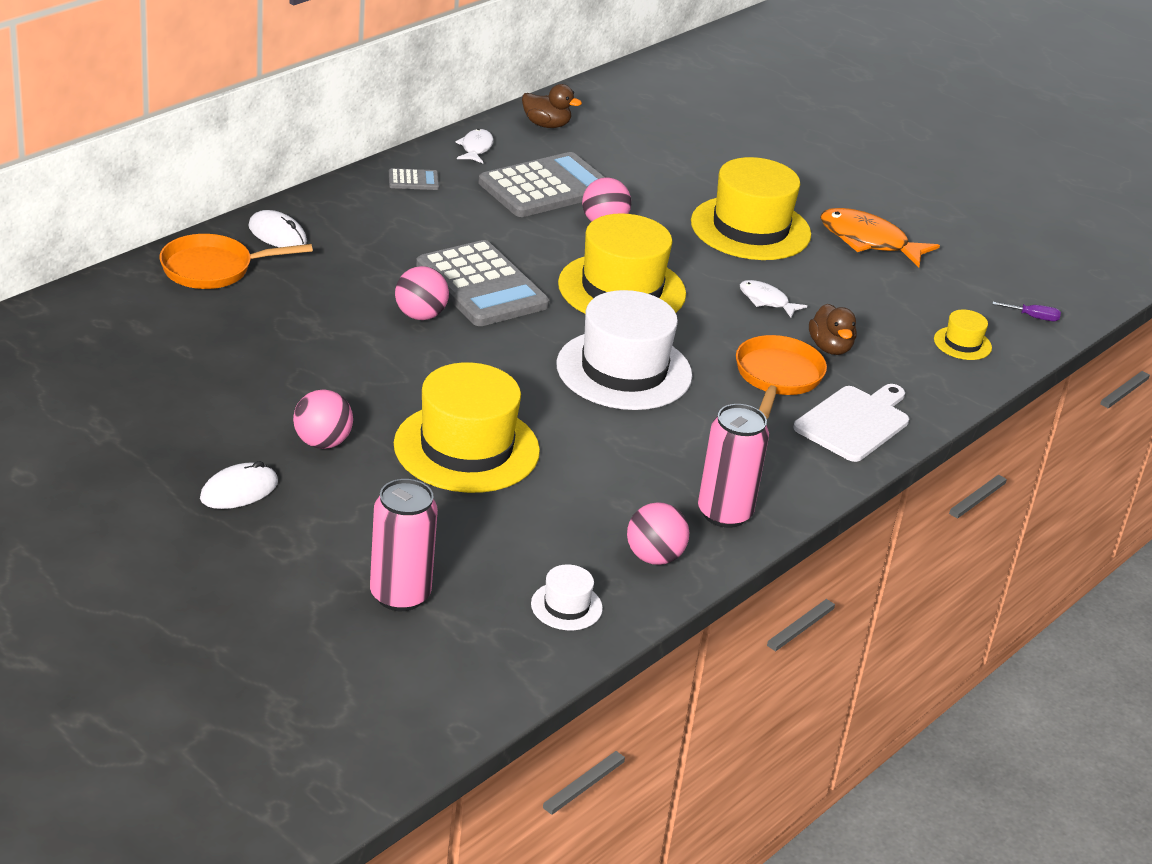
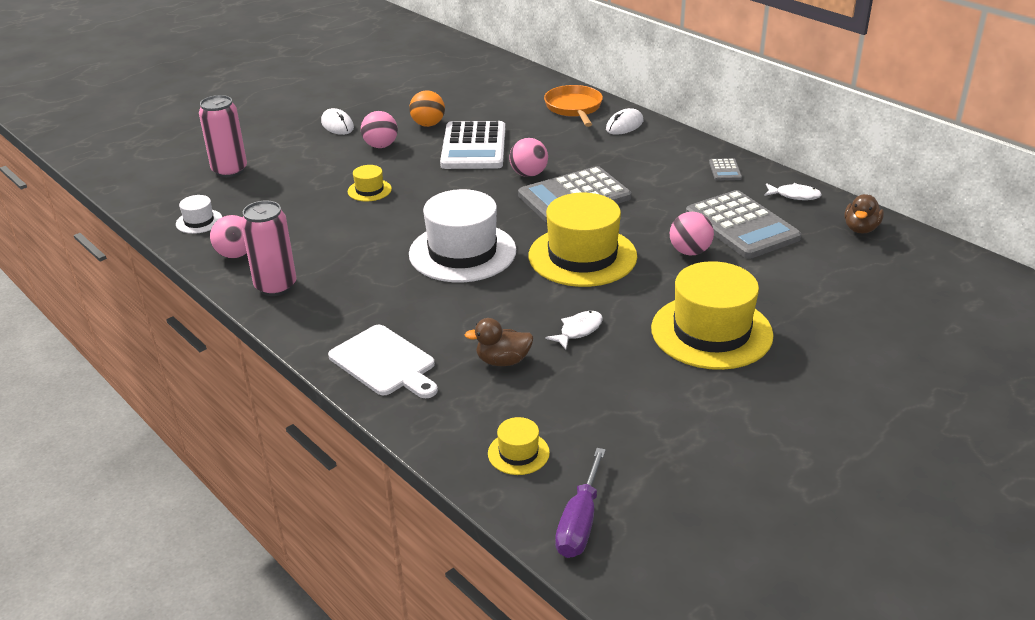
camera: 100 degrees right, 0 degrees up
(250, 398) = (428, 124): none -> orange ball
(333, 357) = (474, 147): none -> white calculator
(466, 448) = (369, 190): yellow hat -> yellow hat, size x0.45
(777, 377) = (454, 326): orange pan -> none
(868, 241) = (714, 410): orange fish -> none
(1033, 317) = (580, 522): purple screwdriver -> purple screwdriver, size x1.84

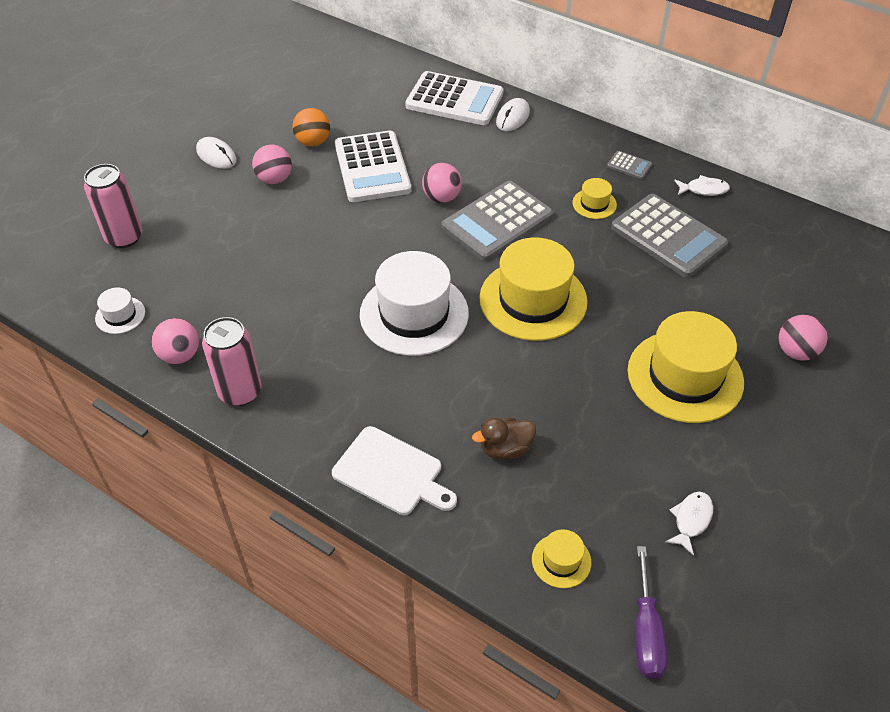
camera: 15 degrees left, 15 degrees up
(369, 190) = (287, 243): yellow hat -> yellow hat (594, 204)
(574, 108) = (454, 100): orange pan -> white calculator
(578, 330) = (563, 397): white fish -> white fish (691, 520)
(690, 252) = (631, 277): pink ball -> pink ball (796, 352)
(725, 170) = (629, 165): grey calculator -> grey calculator turned 45 degrees counterclockwise
(860, 229) = (776, 223): brown duck -> none

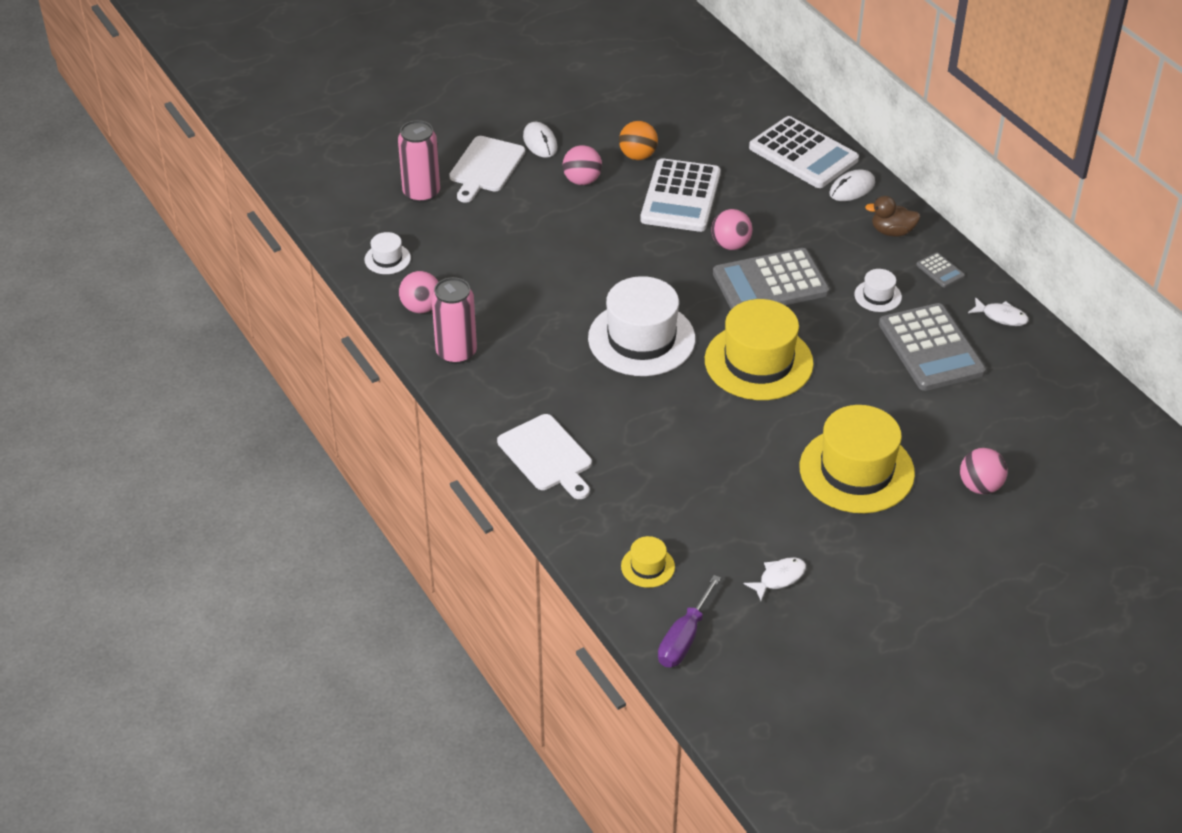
camera: 25 degrees right, 5 degrees down
(176, 193) = (485, 167): none -> white cutting board
(505, 449) = (654, 471): brown duck -> brown duck (892, 231)
(594, 204) = (878, 296): yellow hat -> white hat

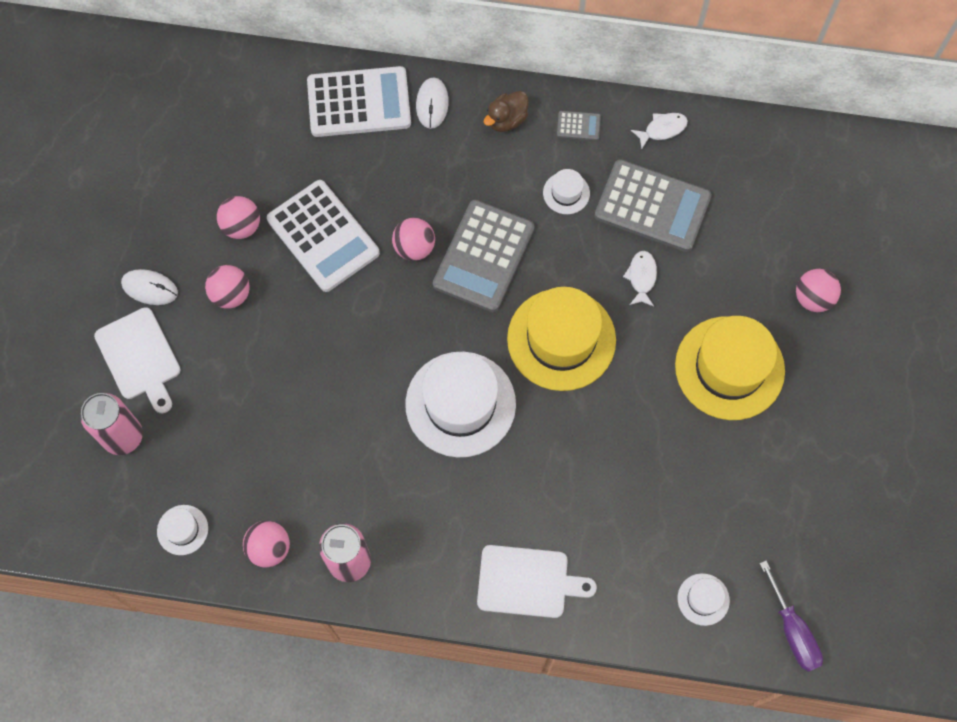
camera: 50 degrees left, 25 degrees up
(638, 156) = (242, 226): orange ball -> pink ball
(648, 566) = (703, 599): yellow hat -> white hat
(779, 578) = (788, 514): white fish -> white fish (641, 277)

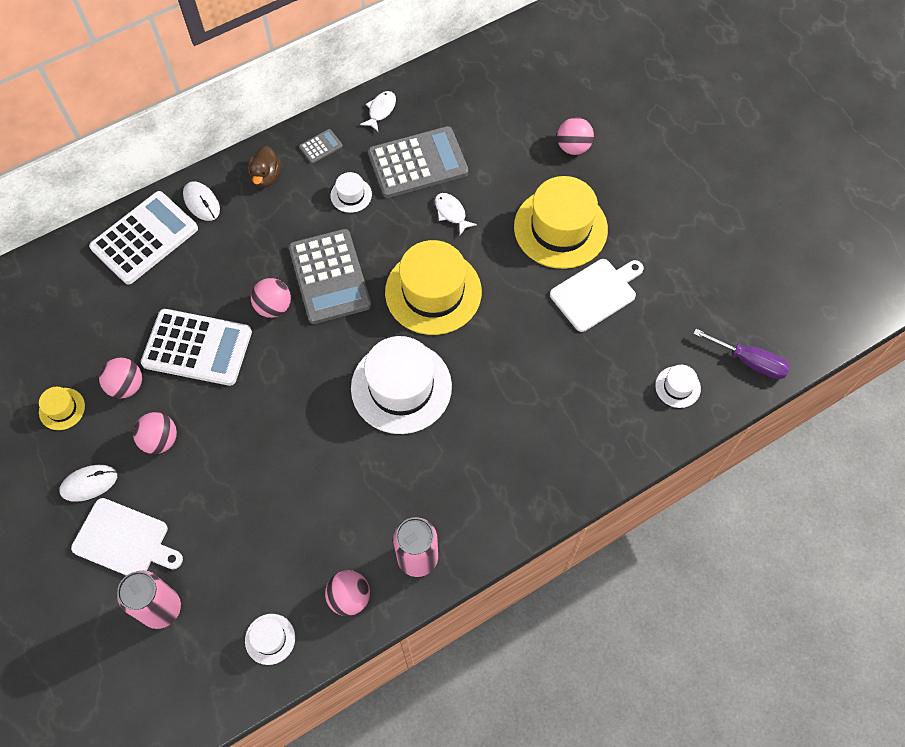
camera: 40 degrees left, 5 degrees down
(178, 207) = (62, 409): none -> yellow hat
(527, 582) = (555, 469): white cutting board -> white cutting board (596, 293)

